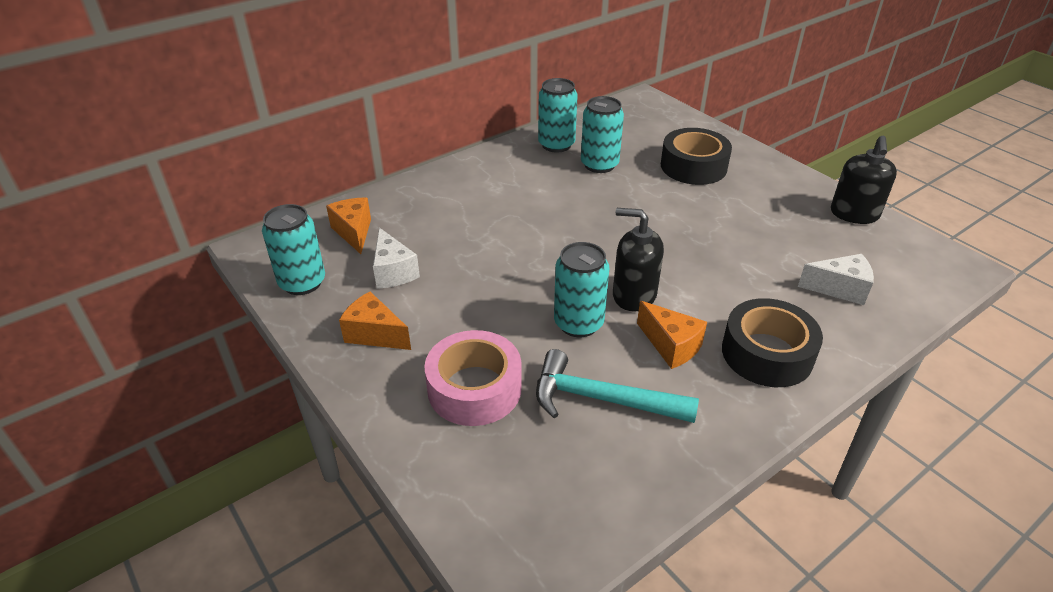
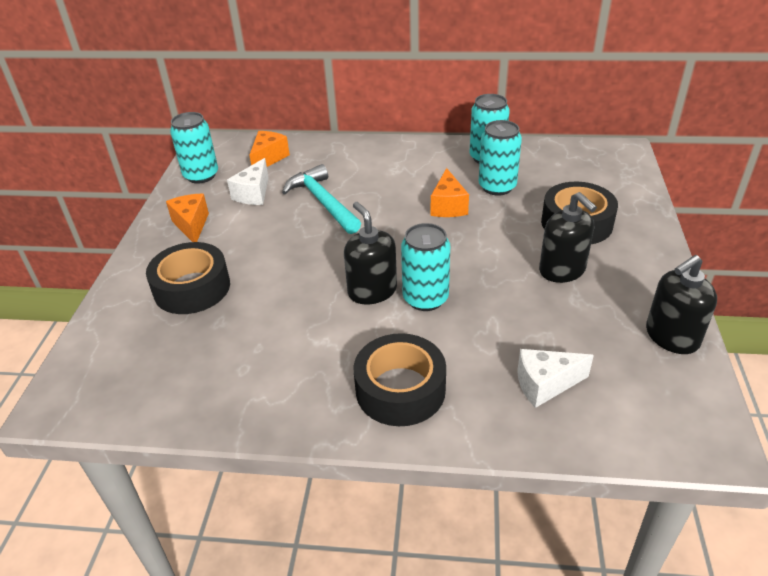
camera: 45 degrees right, 0 degrees up
(474, 388) = (192, 288): pink tape -> black tape
(578, 323) = (307, 287): turquoise can -> turquoise can (425, 298)
(602, 399) = (247, 342): turquoise hammer -> turquoise hammer (323, 202)
(671, 346) = (342, 339): orange cheese -> orange cheese (448, 206)
(734, 205) = (562, 270): none -> black soap dispenser
(839, 289) = (545, 385): white cheese -> white cheese turned 120 degrees clockwise

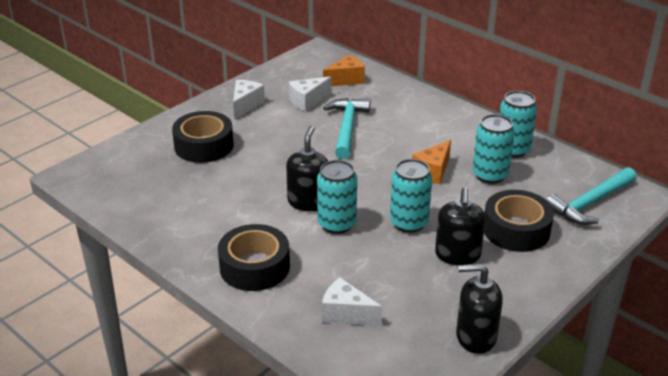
camera: 35 degrees right, 5 degrees down
(191, 225) = (245, 105): orange cheese -> white cheese
(201, 175) = (288, 73): turquoise can -> turquoise can (409, 223)
(598, 174) = (590, 203): none -> turquoise hammer

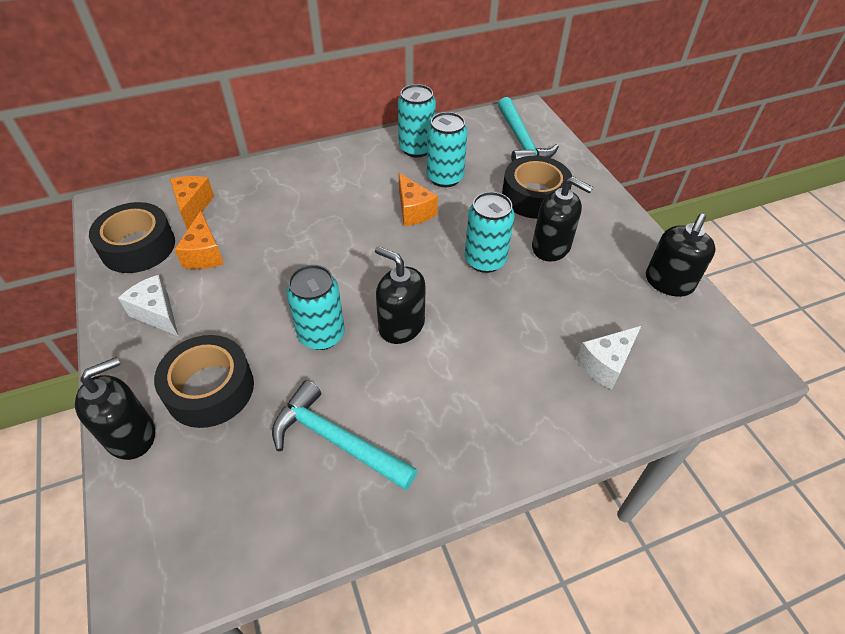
camera: 65 degrees left, 15 degrees up
(157, 133) = (131, 435): none -> black soap dispenser
(254, 267) = (493, 419): black tape -> black tape (138, 247)
(307, 101) = (204, 254): white cheese -> orange cheese
(337, 224) = (455, 316): turquoise can -> turquoise can (321, 335)
(347, 128) = (287, 242): turquoise hammer -> turquoise hammer (337, 440)

